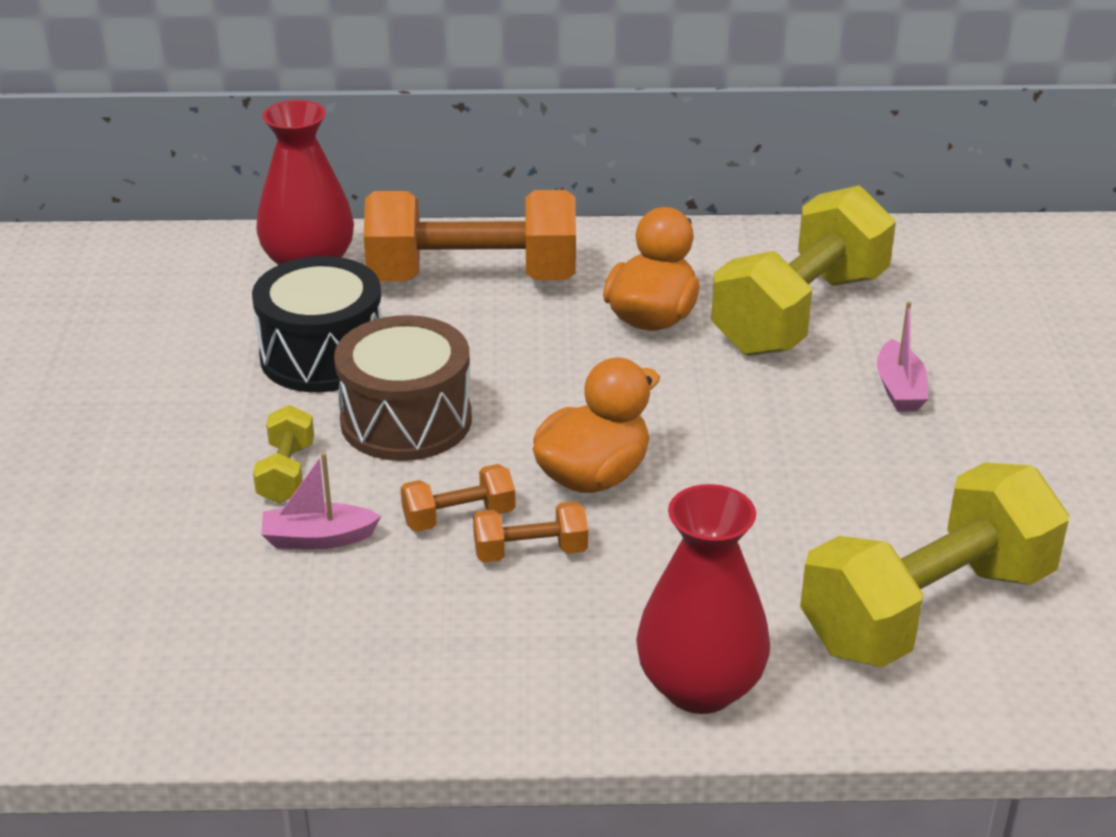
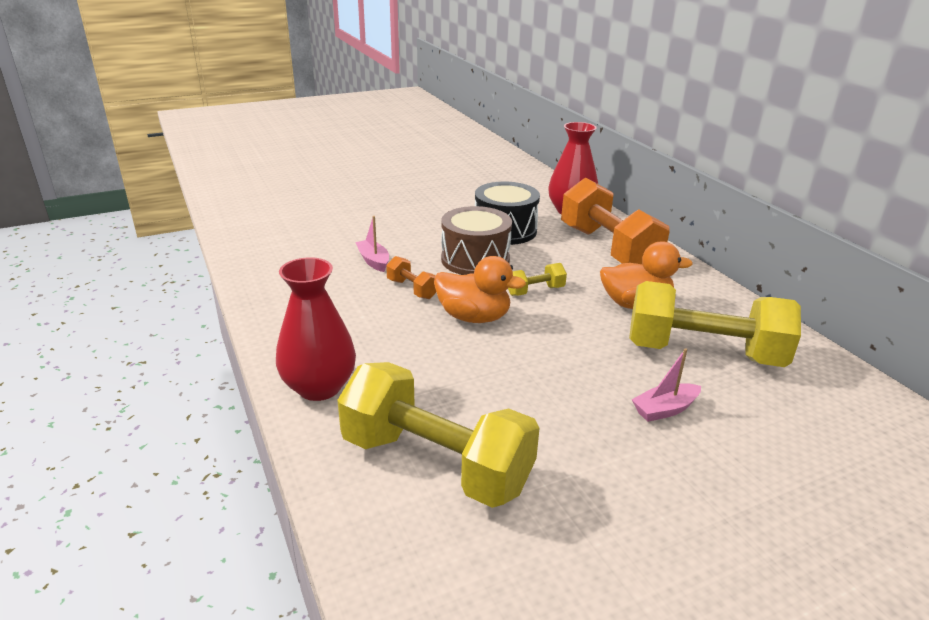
camera: 65 degrees right, 5 degrees down
(286, 473) = (413, 244): yellow dumbbell -> yellow dumbbell (535, 291)
(530, 552) = (399, 313): orange dumbbell -> none

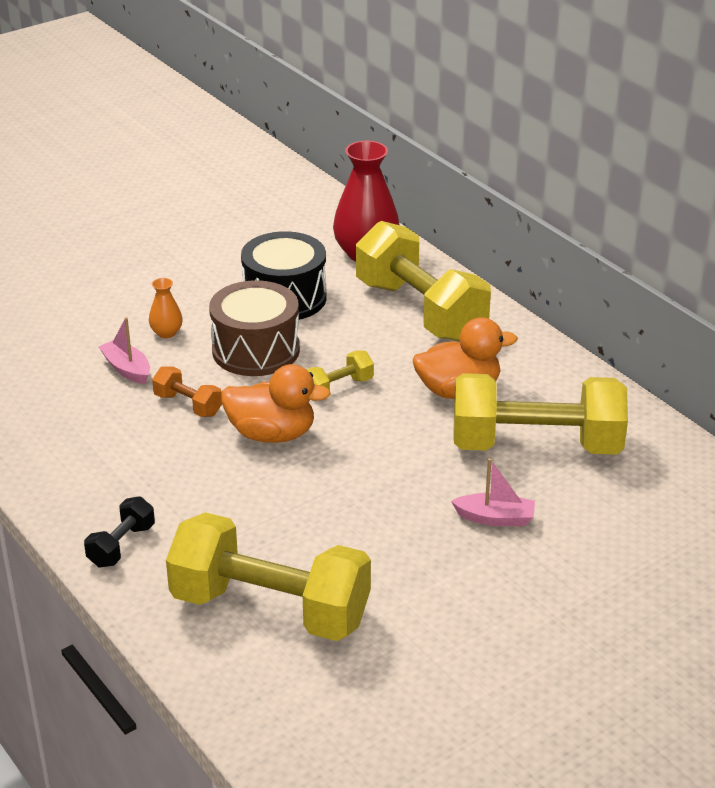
camera: 10 degrees left, 5 degrees up
(319, 387) = (121, 545): red vase -> black dumbbell
(411, 242) = (166, 333): none -> orange vase
(608, 248) = (420, 311): orange dumbbell -> yellow dumbbell
(665, 409) = (495, 518): pink boat -> pink boat turned 135 degrees counterclockwise

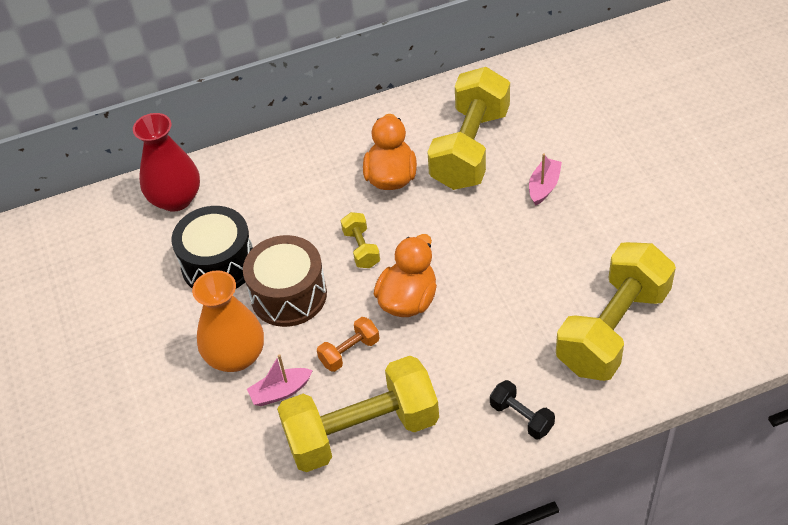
camera: 70 degrees left, 15 degrees up
(166, 333) = (236, 356): orange vase -> orange vase, size x2.12
(420, 311) = (277, 179): yellow dumbbell -> yellow dumbbell (362, 431)

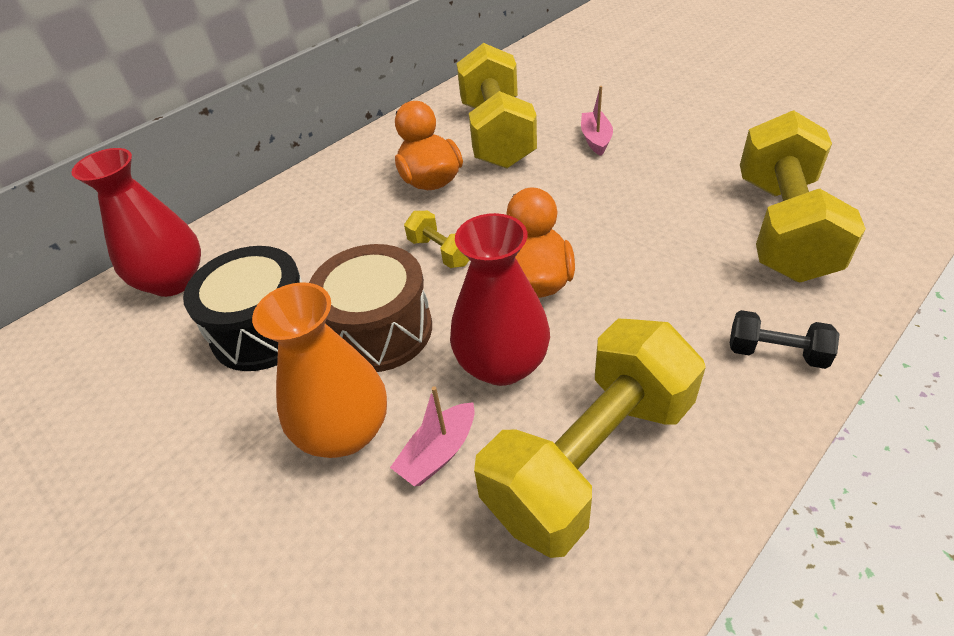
camera: 25 degrees left, 5 degrees down
(349, 352) = (502, 364): orange dumbbell -> red vase

